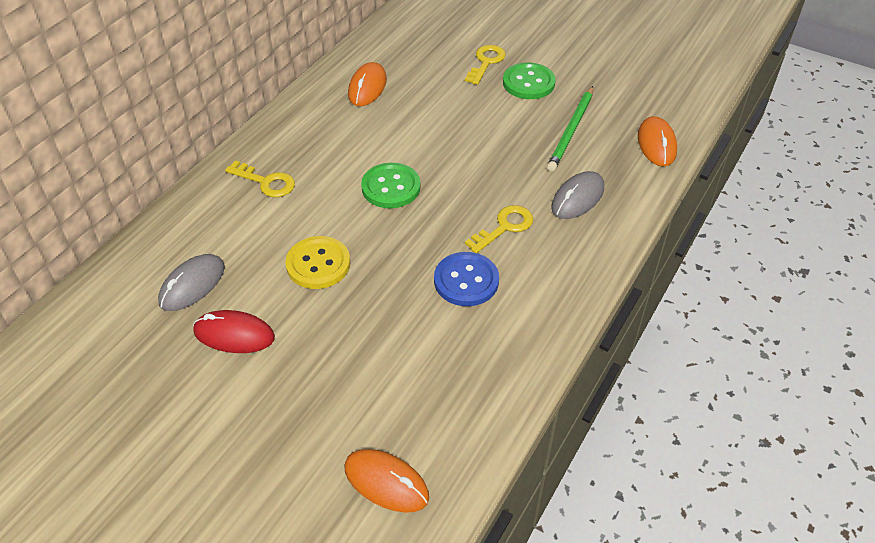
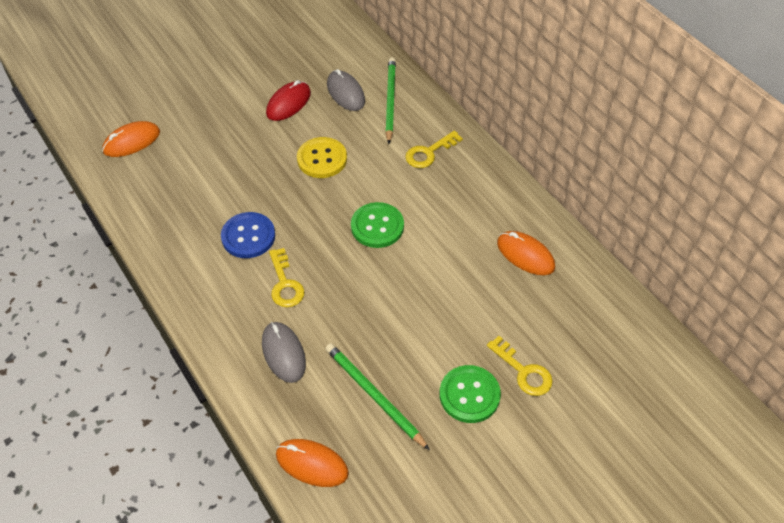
camera: 115 degrees right, 5 degrees up
(191, 239) = (390, 100): none -> green pencil

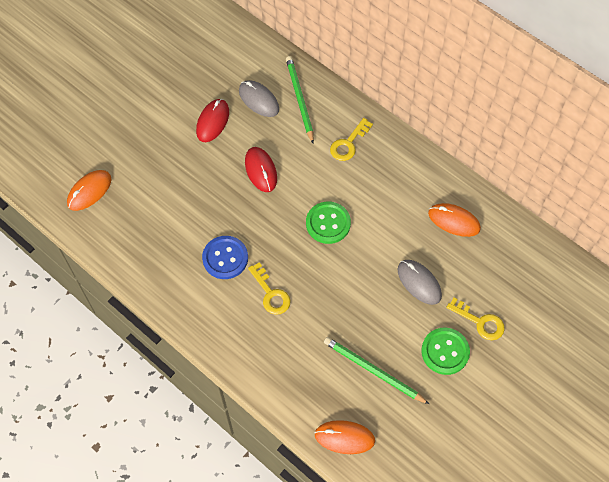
camera: 15 degrees left, 10 degrees up
(283, 353) = (291, 354): grey mouse -> grey mouse (419, 283)
(322, 159) = (261, 170): yellow button -> red mouse

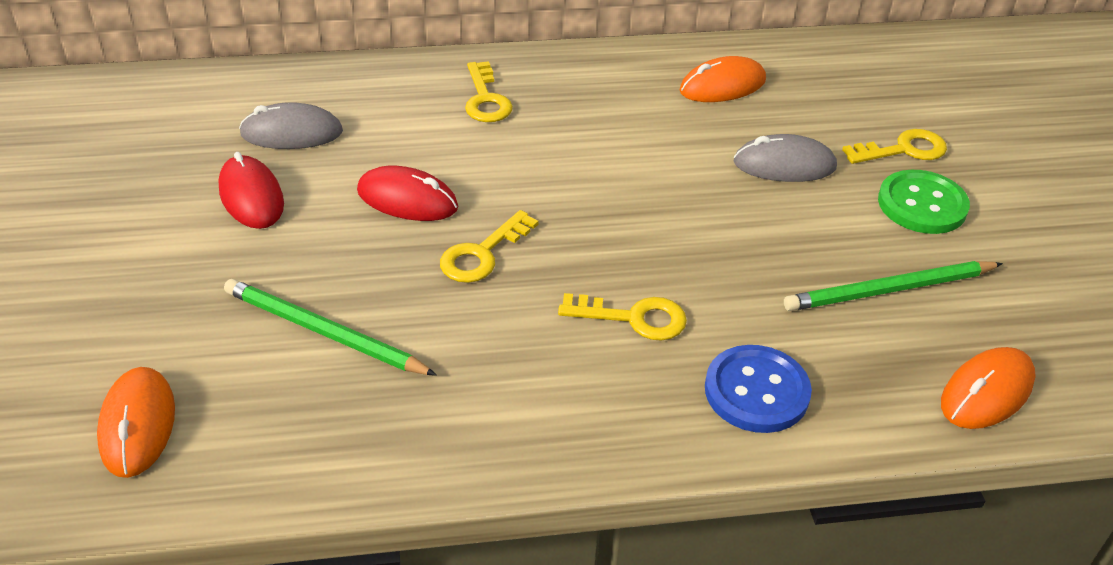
camera: 50 degrees left, 20 degrees down
(225, 258) = (505, 331): blue button -> blue button (756, 391)
(256, 219) = (482, 254): none -> yellow key
(299, 99) = (352, 98): green pencil -> green pencil (323, 332)
(328, 223) = (586, 189): green button -> none

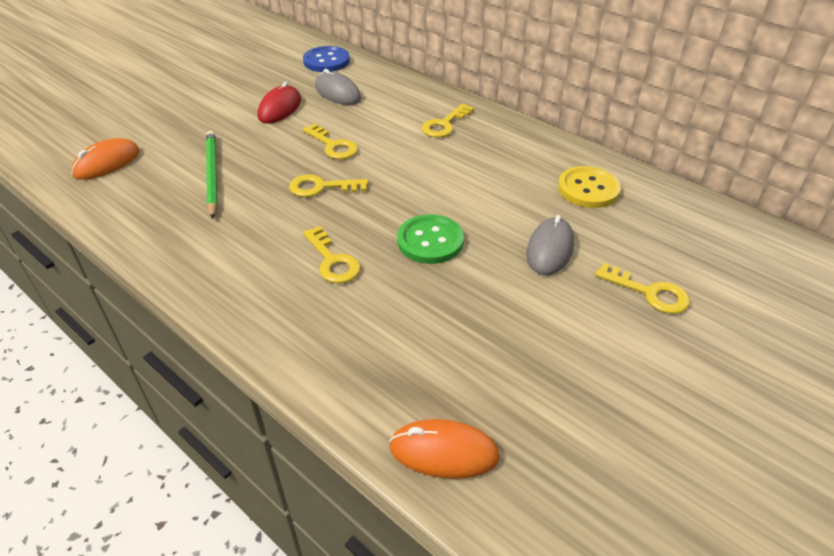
camera: 50 degrees right, 0 degrees up
(407, 200) = (333, 146): red mouse -> yellow key
(722, 86) = (588, 189): orange mouse -> yellow button
(756, 391) = (324, 338): blue button -> blue button (326, 61)
(784, 165) = (550, 249): grey mouse -> grey mouse turned 60 degrees clockwise
(889, 290) = (489, 353): green pencil -> none
(922, 204) = (602, 329): green button -> green button (430, 241)

